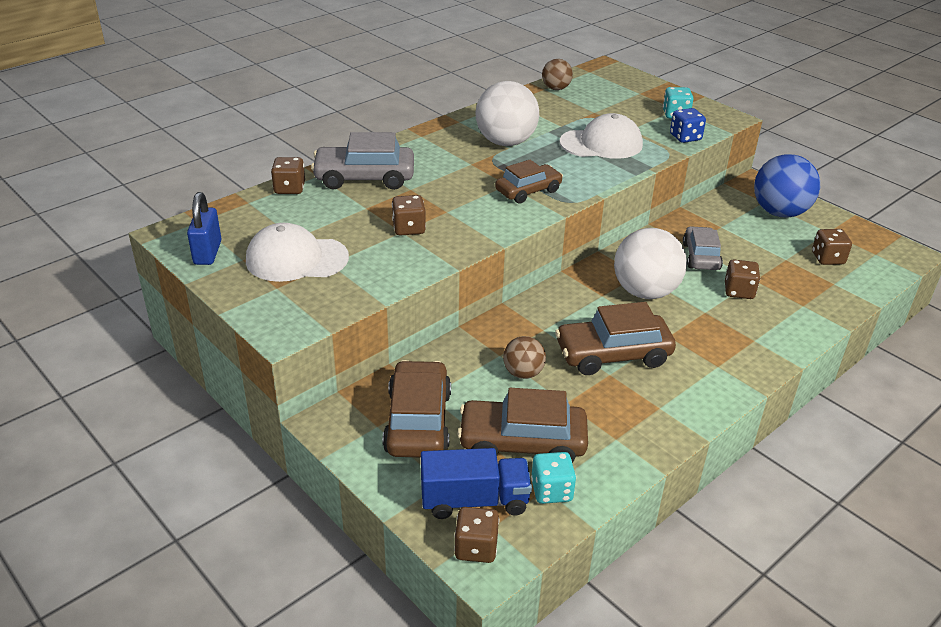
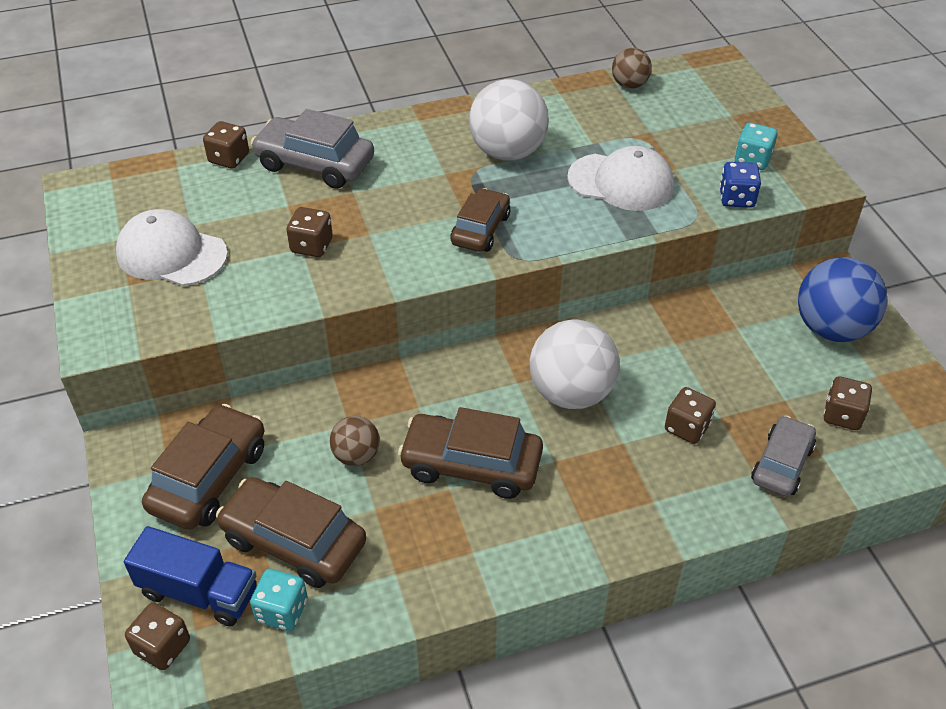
camera: 25 degrees right, 10 degrees up
(207, 253) = (94, 221): blue padlock -> none
(528, 191) = (480, 229): brown car -> brown car turned 60 degrees counterclockwise
(700, 256) = (677, 363): grey car -> grey car (781, 464)

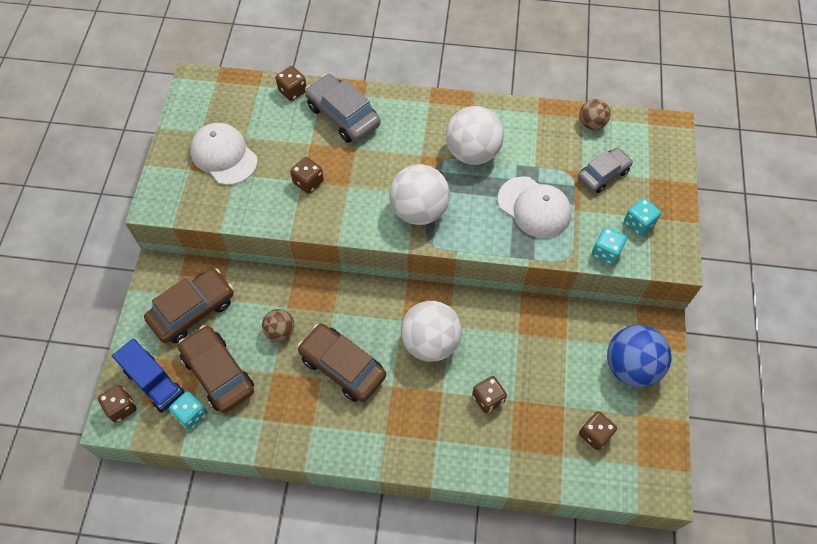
camera: 25 degrees right, 15 degrees up
(480, 229) = (419, 210): brown car -> white ball
(736, 198) = (606, 252): blue dice -> turquoise dice
(781, 464) = (532, 451): grey car -> grey car (603, 174)

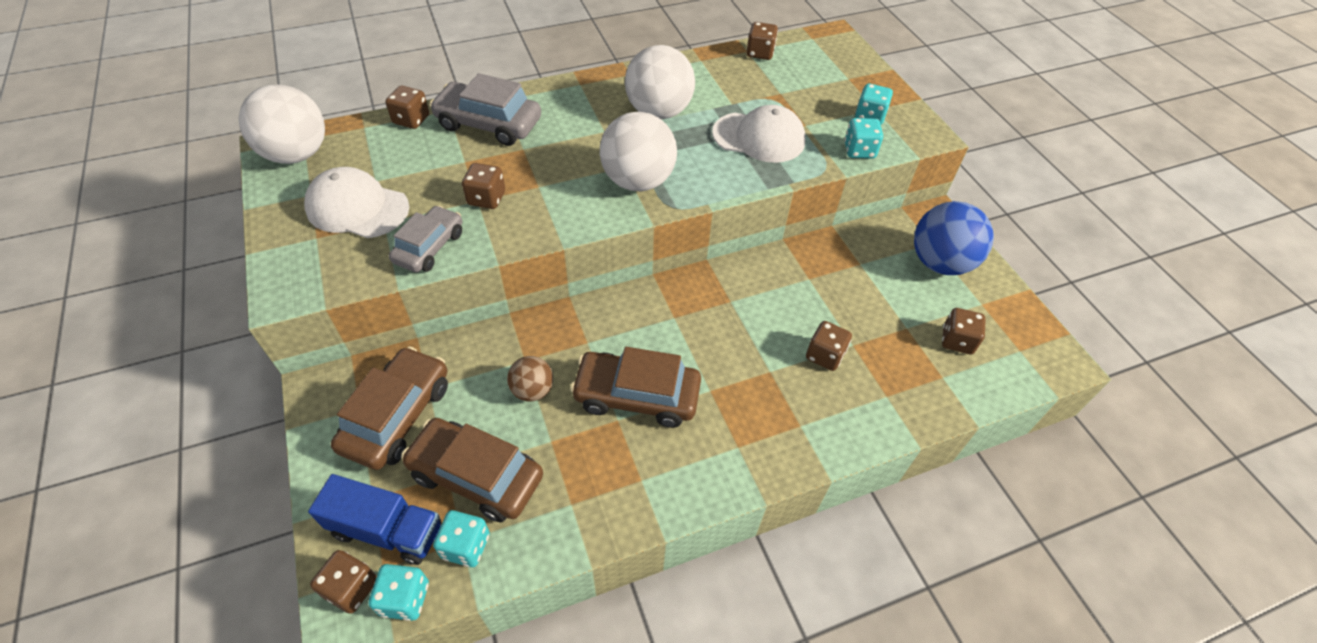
camera: 30 degrees left, 10 degrees down
(145, 428) = (405, 599): none -> turquoise dice
(430, 342) = (722, 326): white ball -> white ball (297, 154)
(591, 123) = (760, 53): brown ball -> brown dice
(603, 174) = (803, 89): grey car -> grey car (429, 247)

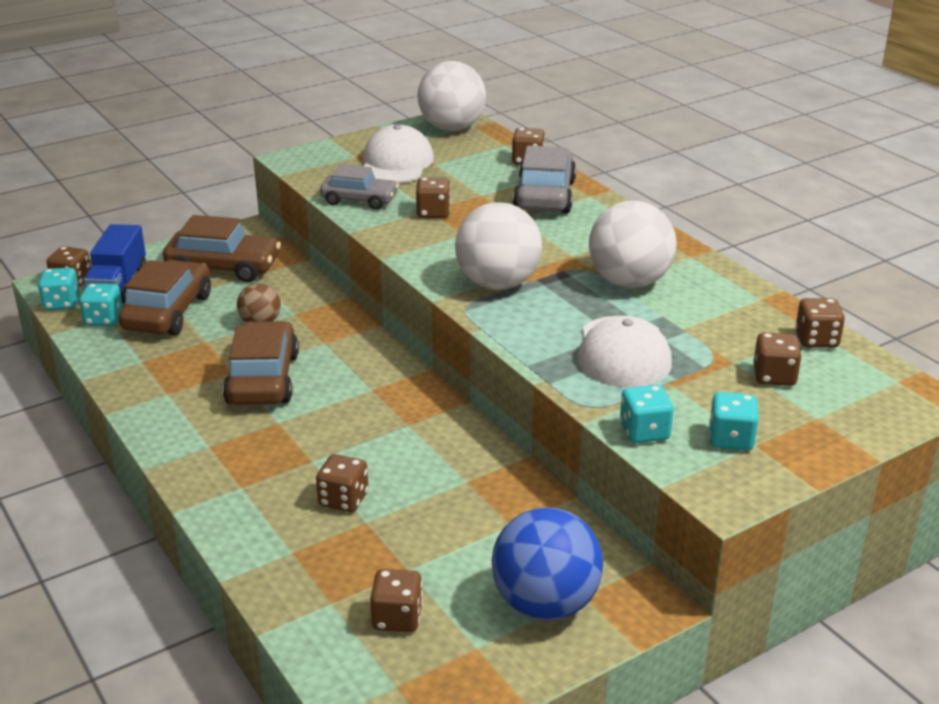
camera: 80 degrees right, 20 degrees down
(800, 81) = (774, 376): none -> brown dice

